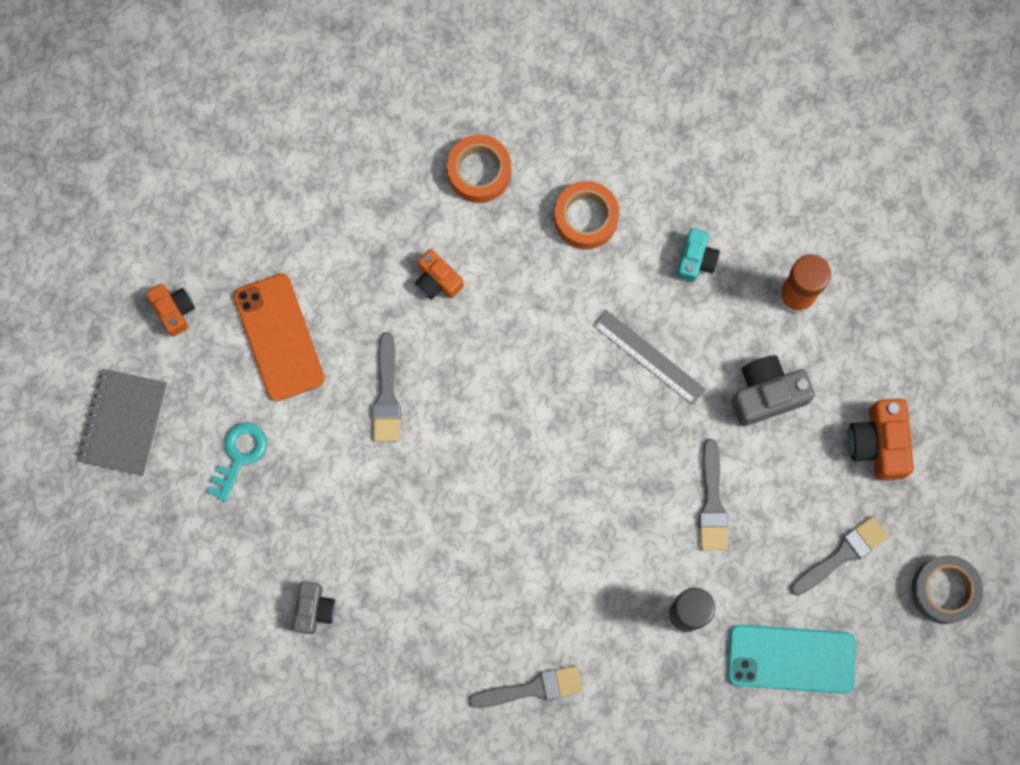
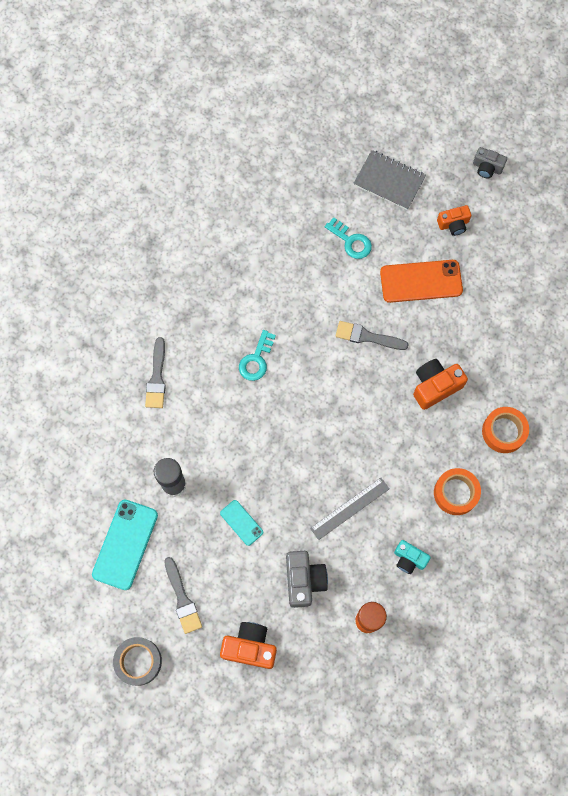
camera: 105 degrees right, 5 degrees down
(314, 609) = (244, 262): grey camera -> grey camera (487, 167)
(437, 280) = (435, 386): orange camera -> orange camera, size x1.55
(465, 547) = (256, 360): none -> turquoise key
(712, 502) = (241, 522): grey brush -> turquoise phone

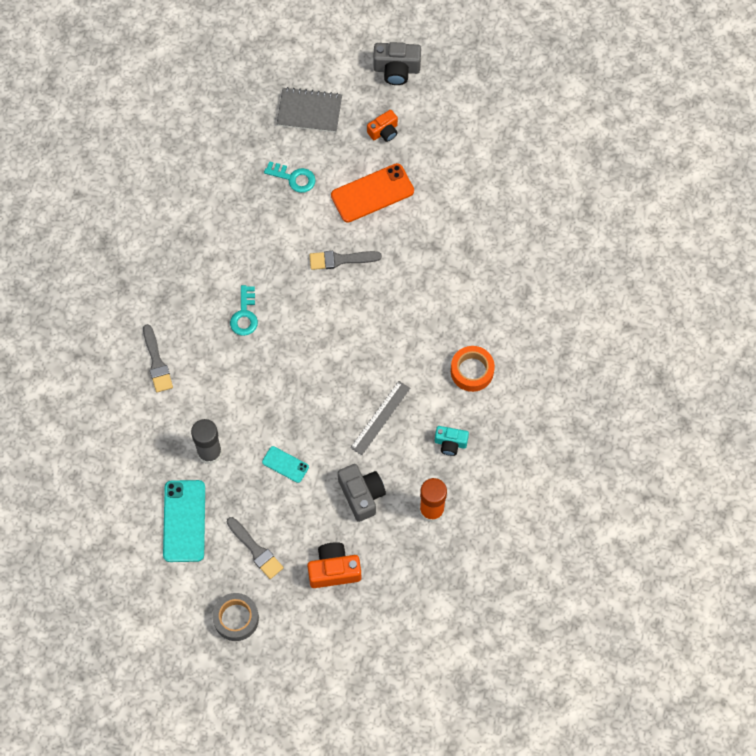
camera: 20 degrees left, 5 degrees down
(435, 386) = (419, 283): orange camera -> none
(487, 167) = (396, 69): grey camera -> grey camera, size x1.55
(504, 431) = (496, 302): orange tape -> none

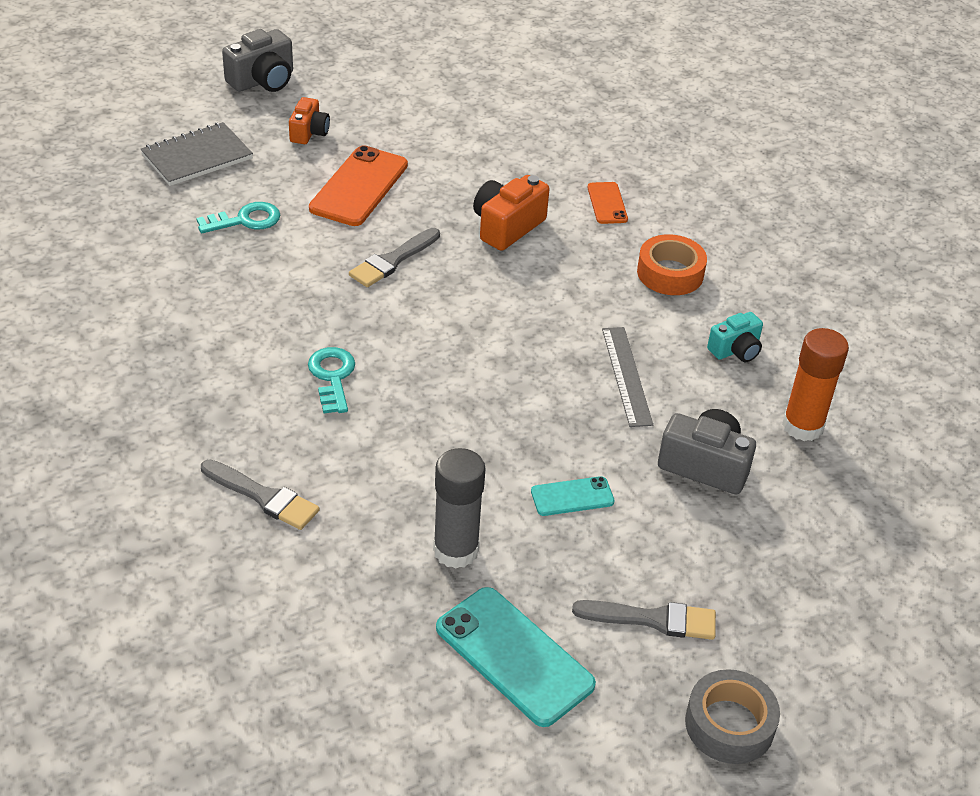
camera: 45 degrees left, 25 degrees down
(245, 315) = (332, 377): turquoise key -> turquoise key turned 150 degrees counterclockwise
(334, 570) = (777, 569): orange camera -> orange camera (507, 227)
(491, 299) = (607, 203): none -> orange phone

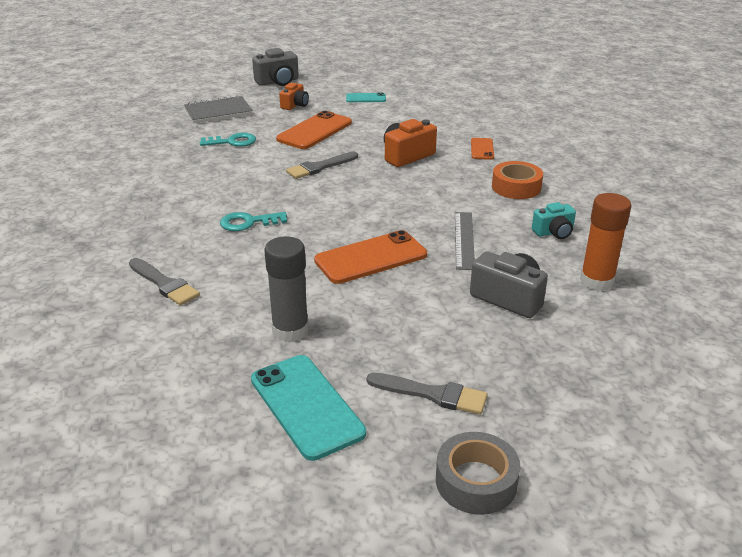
camera: 15 degrees right, 10 degrees down
(332, 377) = (248, 222): turquoise key -> turquoise key turned 105 degrees counterclockwise
(517, 420) = (371, 258): none -> orange phone
(572, 497) = (395, 307): turquoise phone -> turquoise phone (366, 98)

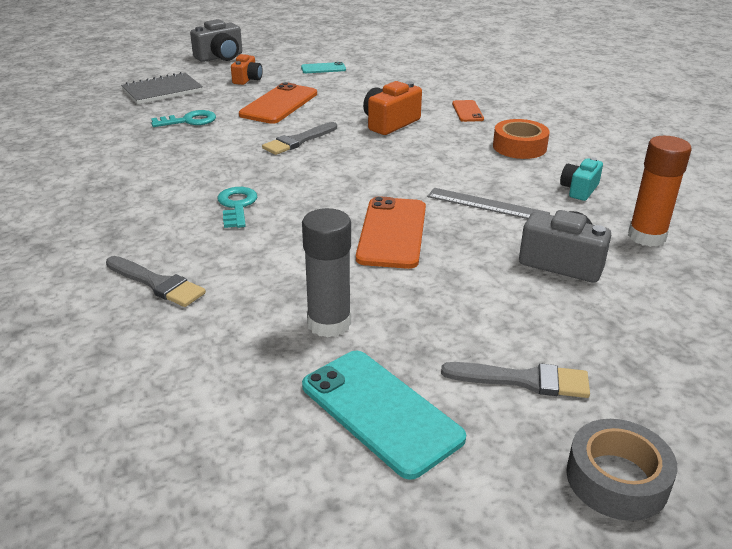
camera: 10 degrees left, 0 degrees up
(248, 222) = (237, 206): turquoise key -> turquoise key turned 105 degrees clockwise
(371, 258) = (392, 233): orange phone -> orange phone turned 45 degrees counterclockwise
(464, 240) = (487, 205): grey ruler -> grey ruler turned 60 degrees counterclockwise
(554, 232) = (579, 189): turquoise camera -> turquoise camera turned 150 degrees clockwise

